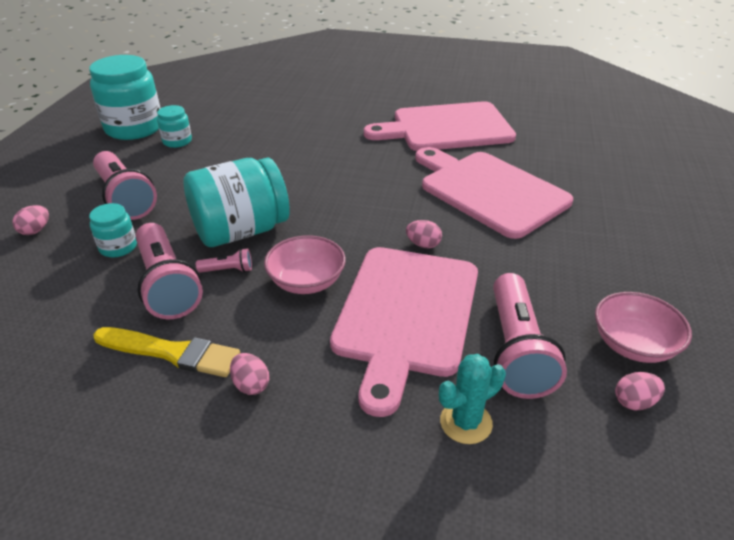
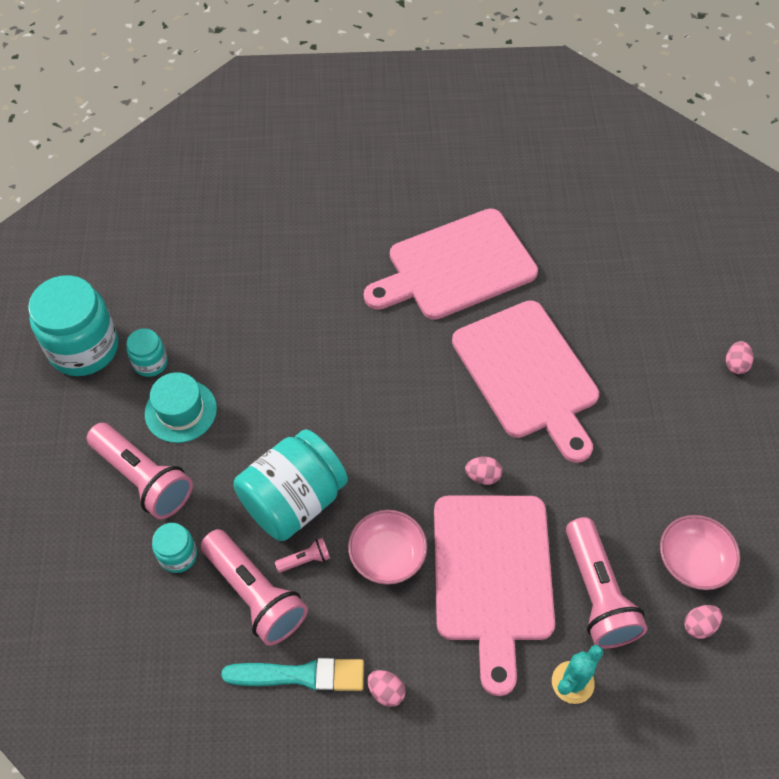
camera: 15 degrees left, 20 degrees up
(35, 230) = (75, 552): pink egg -> pink egg (735, 364)
(172, 352) = (301, 675): yellow brush -> turquoise brush
(182, 168) = (180, 411): none -> turquoise hat
(489, 191) = (528, 374): pink cutting board -> pink cutting board turned 150 degrees counterclockwise

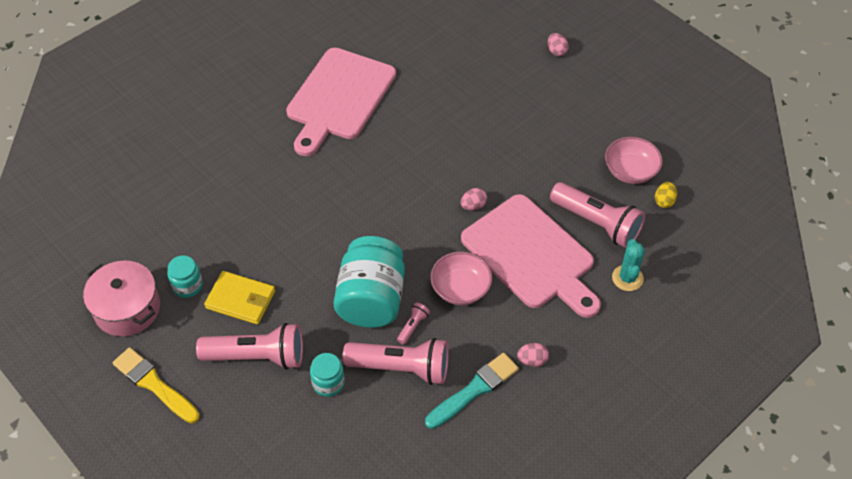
camera: 40 degrees left, 5 degrees down
(39, 438) = (154, 384): none -> yellow brush
(84, 348) = (127, 309): turquoise jar -> pink pot
(180, 411) = (241, 300): turquoise hat -> yellow wallet
(528, 374) = (445, 132): pink cutting board -> none
(699, 625) = (664, 201): pink egg -> yellow egg

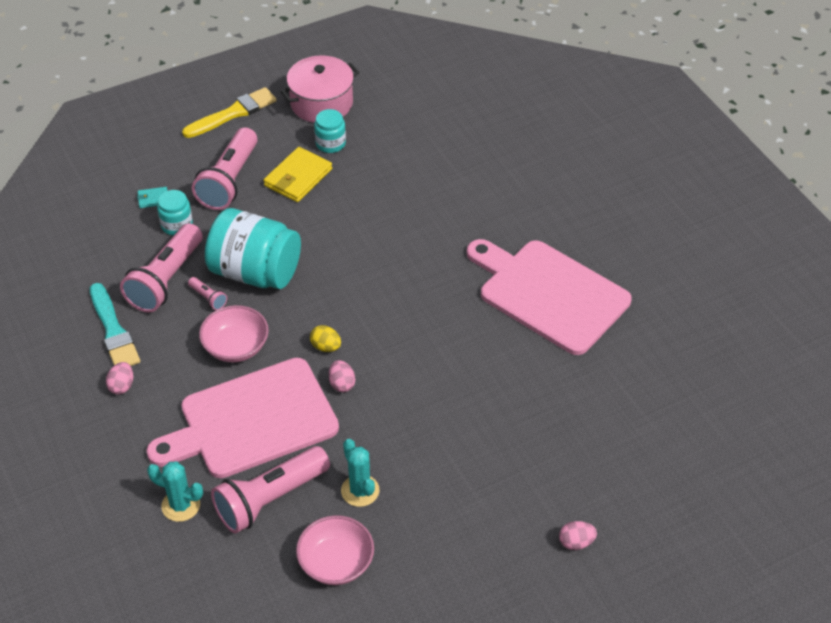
camera: 105 degrees right, 5 degrees down
(297, 417) = (153, 199): none -> turquoise wallet
(566, 171) = (360, 491): none -> turquoise cactus
(664, 201) = (274, 584): yellow egg -> yellow egg (326, 347)

